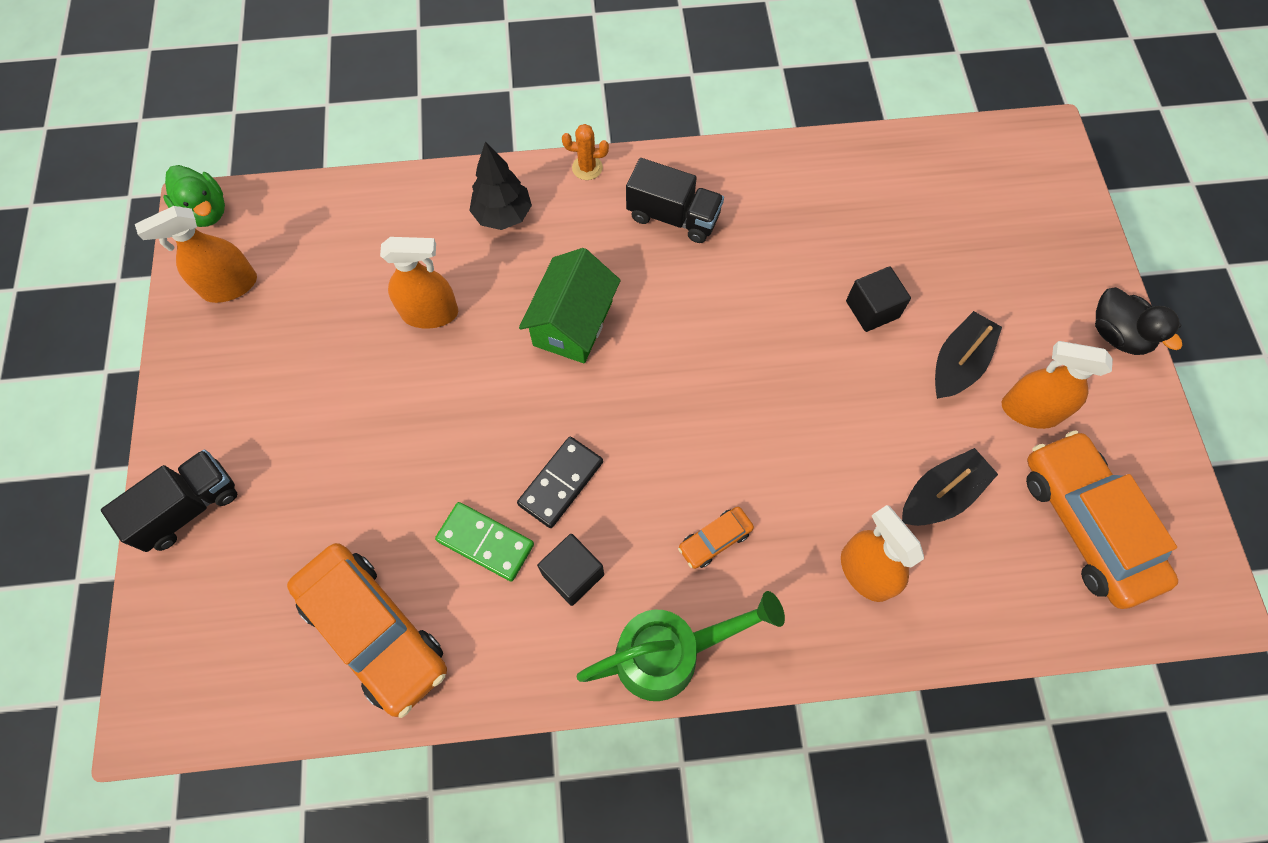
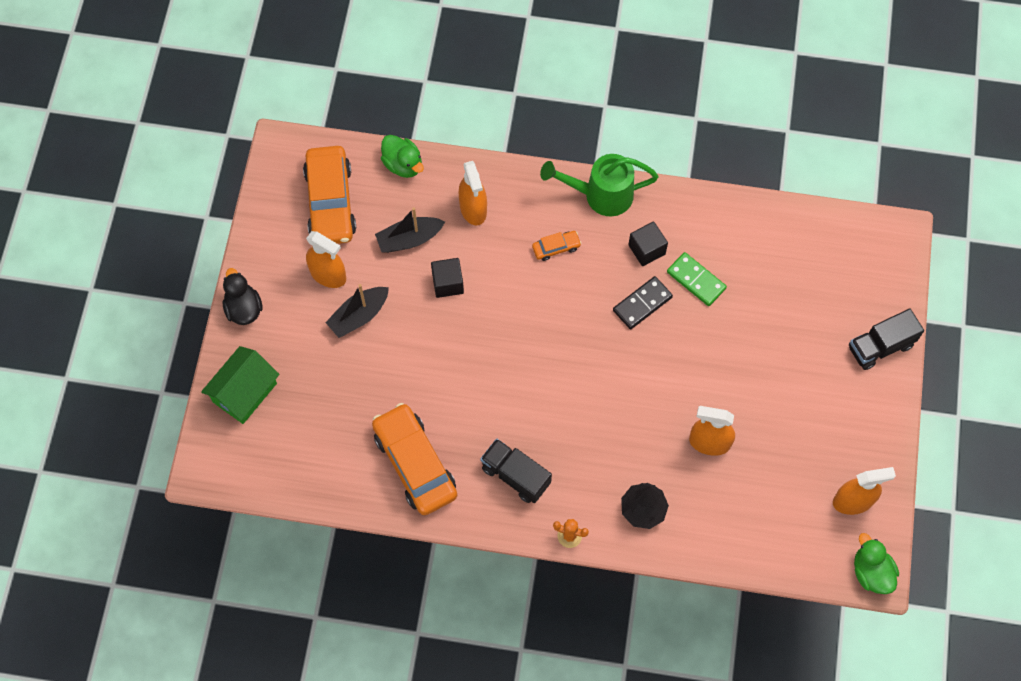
camera: 165 degrees left, 0 degrees up
(374, 631) = (769, 247): orange car -> orange car (415, 464)
(573, 323) = (610, 409): green house -> green house (244, 392)
(872, 309) = (399, 367): black cube -> black cube (448, 283)
(1007, 622) = (403, 165): none -> green duck

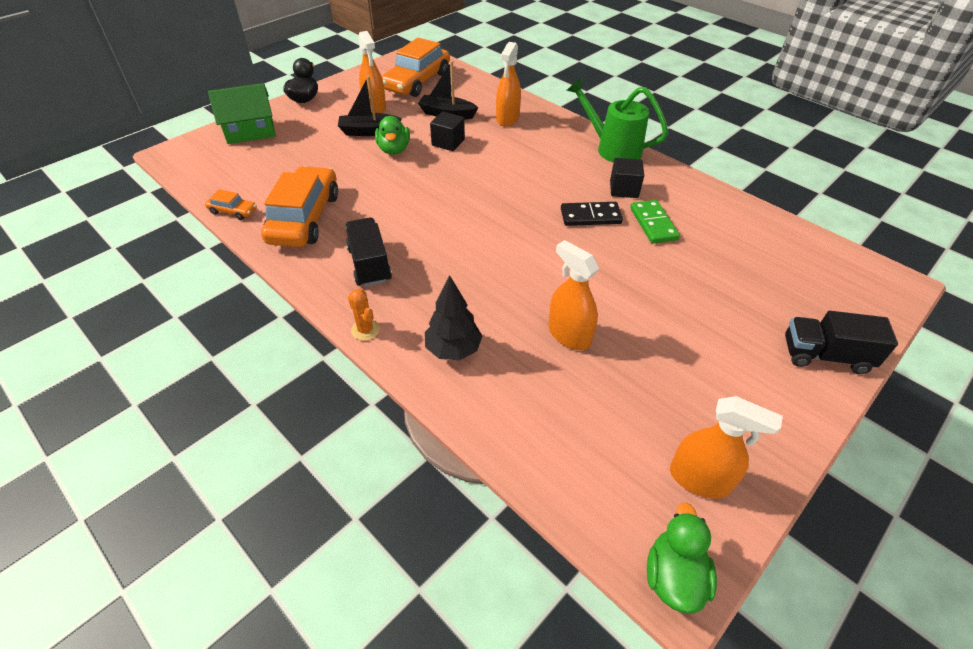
camera: 35 degrees right, 20 degrees down
(403, 165) = (483, 85): green duck -> green duck (394, 149)
(556, 248) = (549, 159): orange car -> orange car (233, 211)

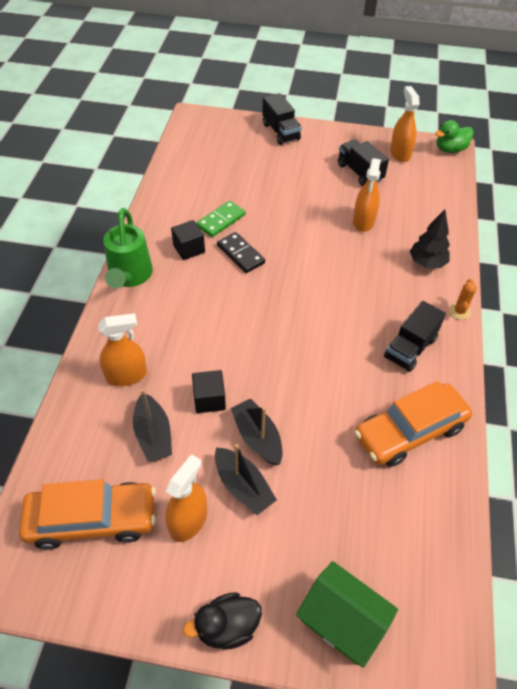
camera: 125 degrees left, 5 degrees up
(233, 211) = (458, 497): orange car -> none
(394, 149) = (257, 437): green duck -> black boat
(674, 392) = (360, 172): none -> black truck

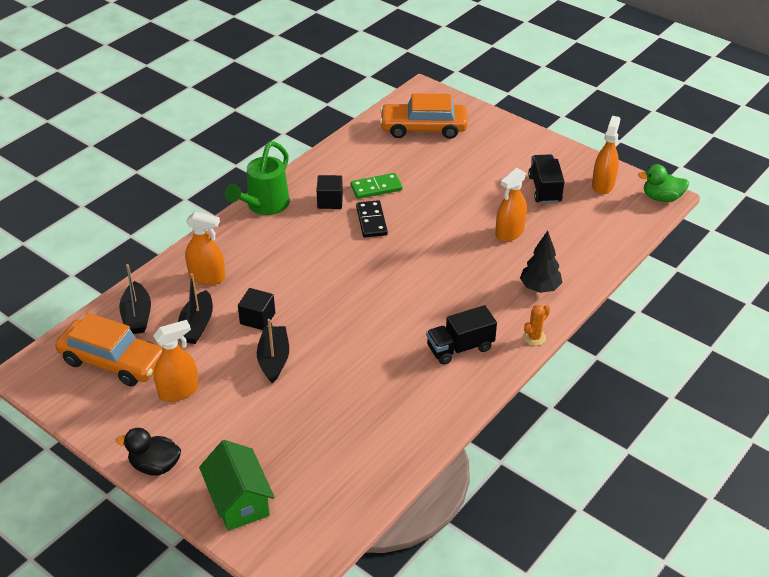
camera: 30 degrees right, 10 degrees down
(243, 486) = (236, 387): black boat -> black boat (137, 316)
(281, 132) = (497, 129): black truck -> none
(410, 431) = (403, 406): orange car -> orange car (423, 128)

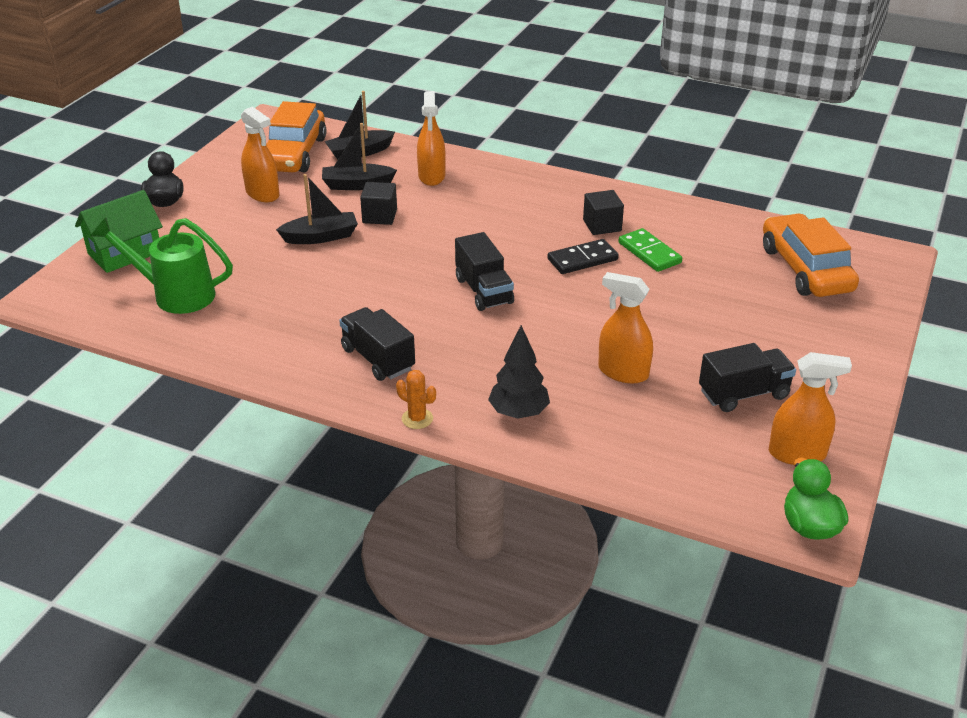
camera: 75 degrees right, 5 degrees down
(264, 206) = (567, 186): green watering can -> green watering can (175, 295)
(392, 278) = (484, 291): none -> black truck

